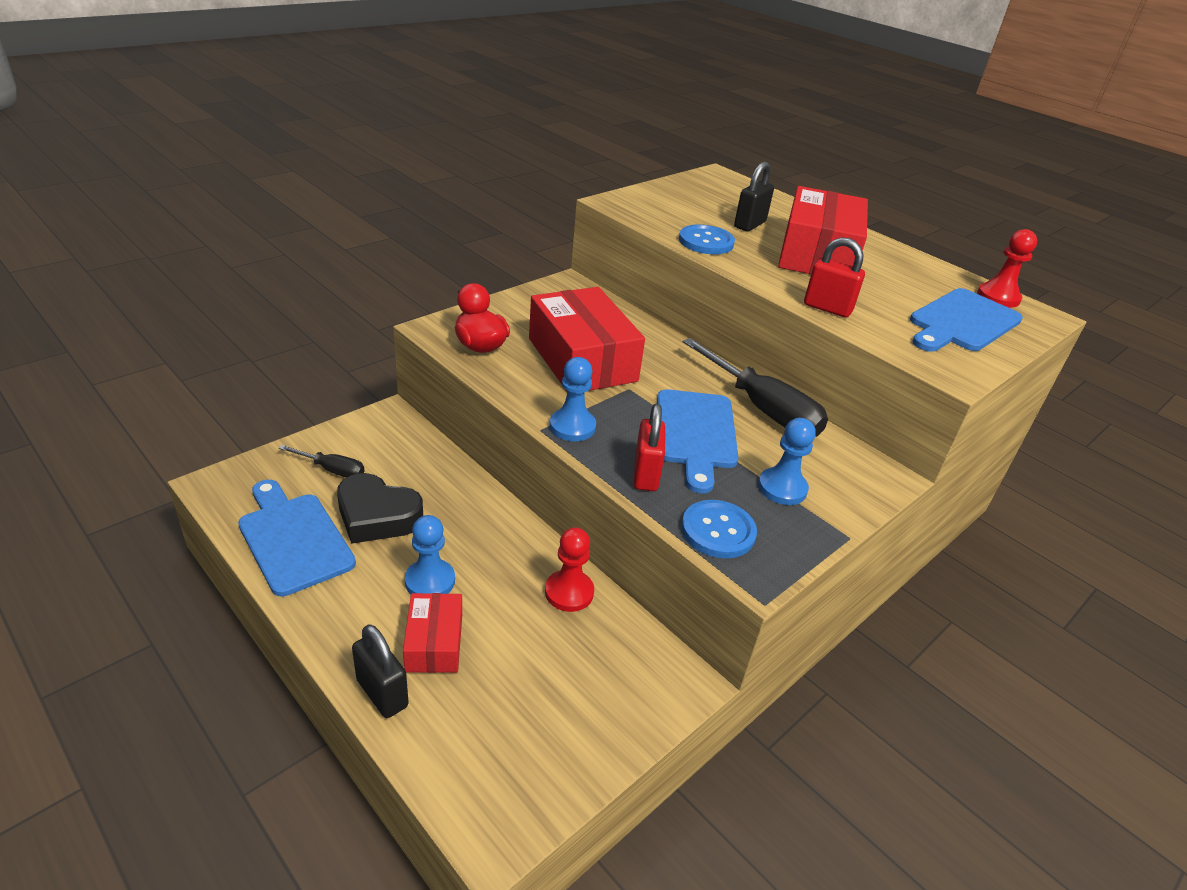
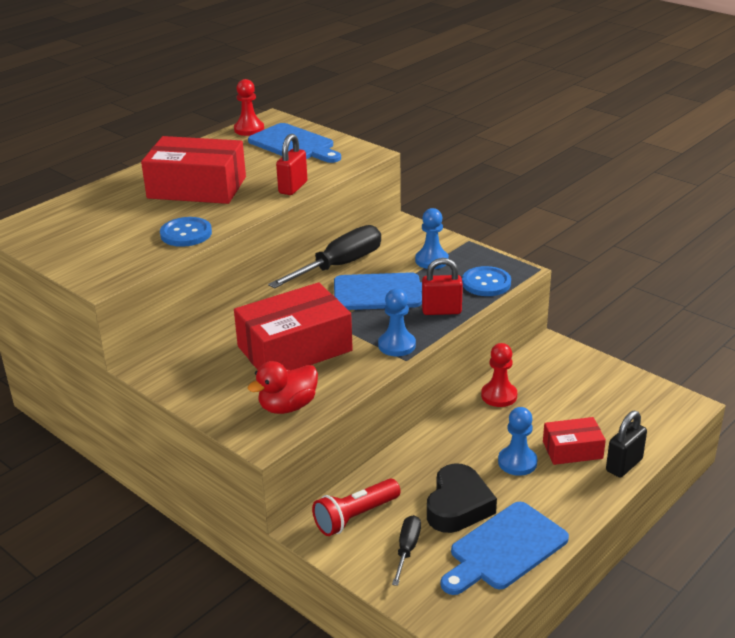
camera: 90 degrees left, 5 degrees down
(394, 444) = (355, 517): none -> red flashlight
(749, 225) = (141, 214): black padlock -> none

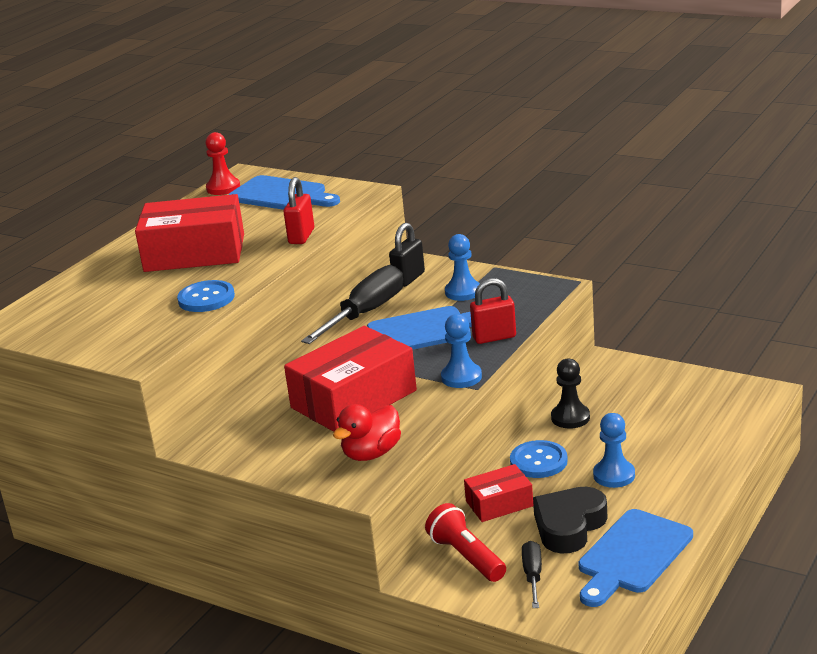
camera: 10 degrees left, 5 degrees down
(355, 517) = (466, 557): red flashlight -> red flashlight turned 105 degrees clockwise
(458, 506) = (569, 526): black heart -> black heart turned 150 degrees counterclockwise
(486, 283) = (530, 304): blue button -> blue button (538, 461)
(499, 396) = (570, 418): red pawn -> black pawn
(572, 450) = (665, 453): red box -> red box (499, 503)
(624, 465) = (722, 457): black padlock -> black padlock (408, 278)

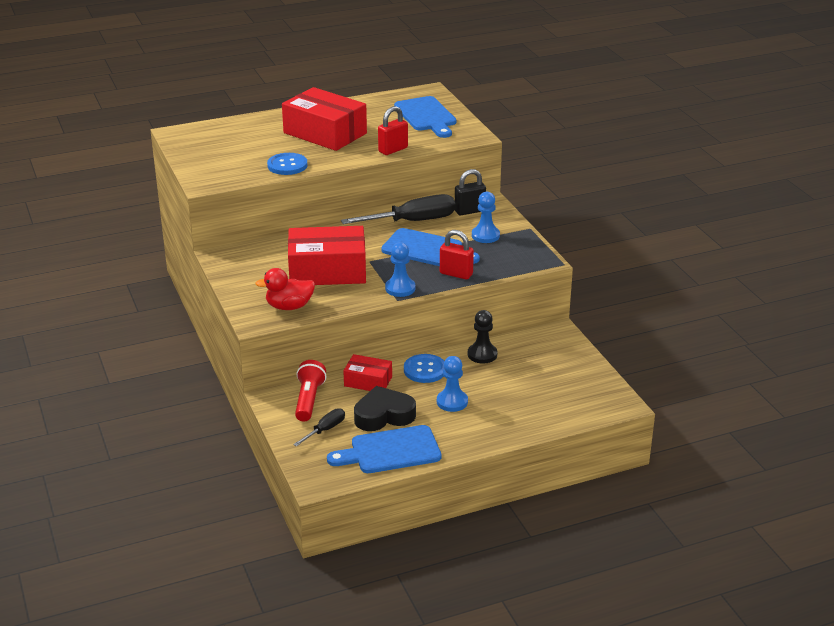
camera: 35 degrees right, 5 degrees up
(223, 188) = (404, 96): red pawn -> none

